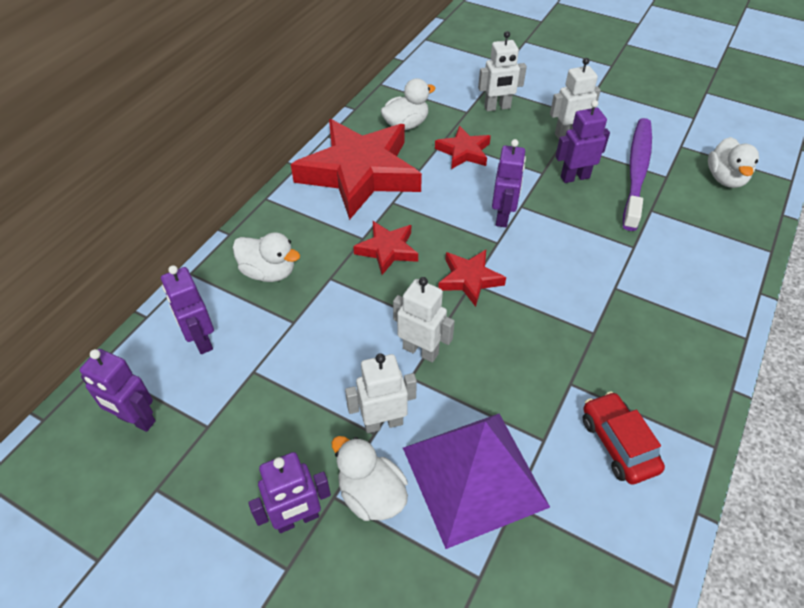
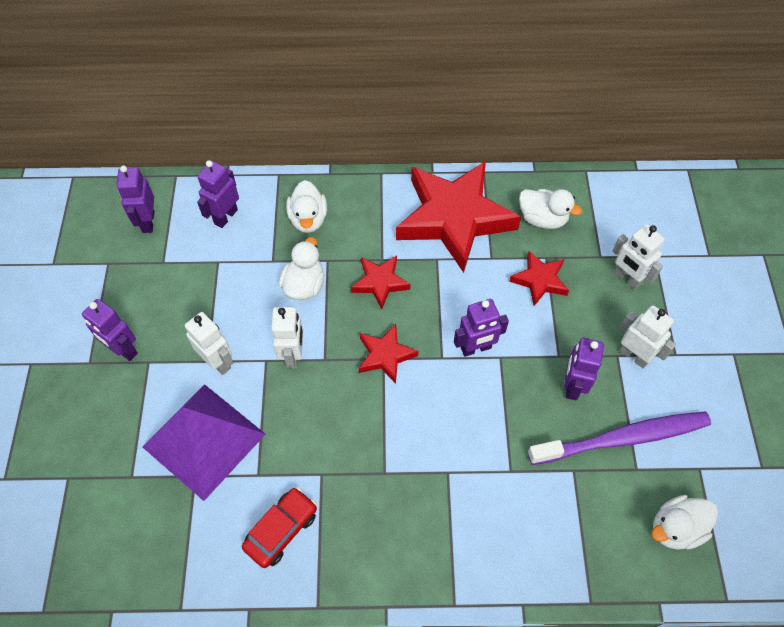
camera: 60 degrees right, 10 degrees up
(371, 495) = (159, 383): white duck -> white duck (304, 285)
(574, 177) = (572, 386): purple robot -> purple robot turned 120 degrees counterclockwise

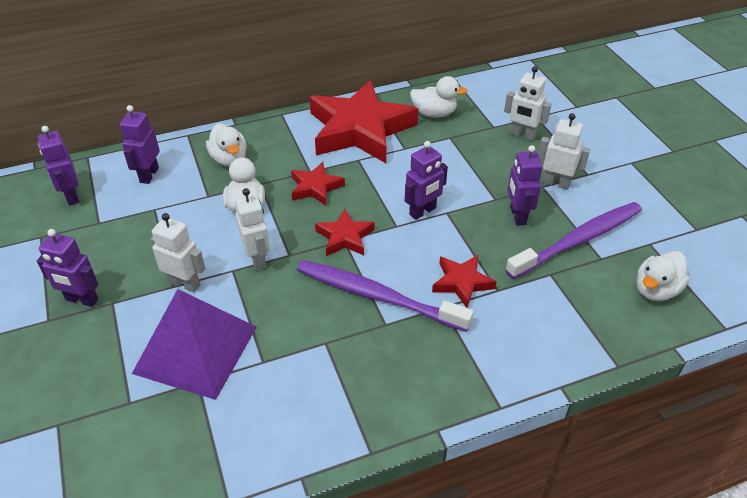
camera: 20 degrees left, 15 degrees down
(281, 530) = (306, 399): red car -> none
(389, 437) = (377, 296): none -> purple toothbrush
(540, 280) = (453, 153): red star -> red star (462, 282)

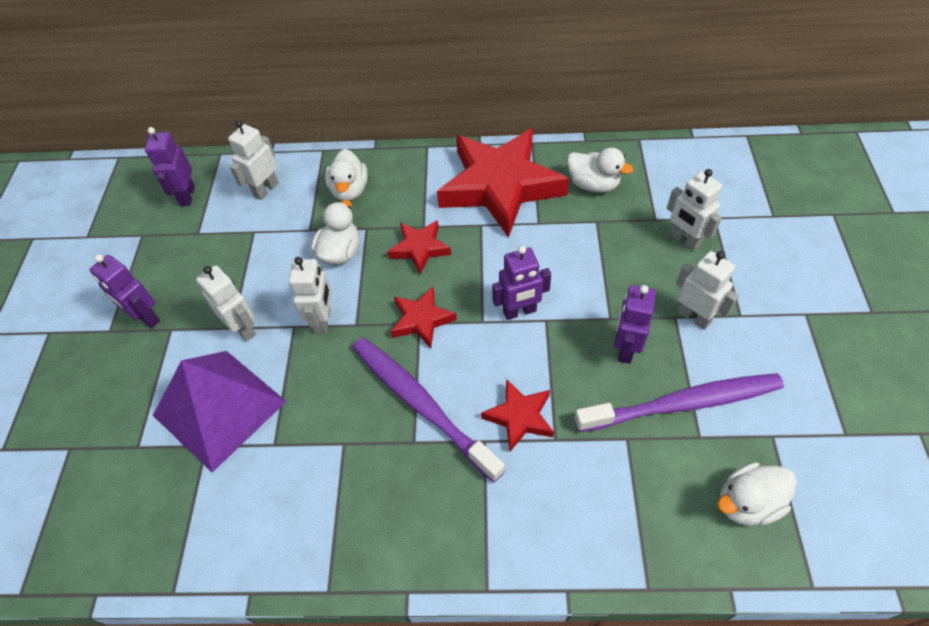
camera: 25 degrees right, 10 degrees up
(149, 175) = (265, 189): purple robot -> white robot

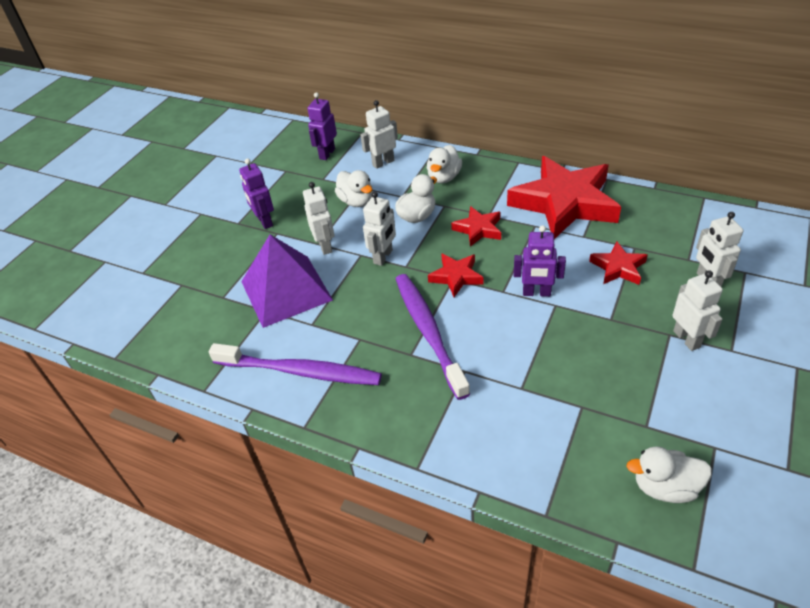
camera: 25 degrees right, 10 degrees down
(519, 417) = (500, 364): red star -> red star (618, 267)
(593, 185) = (645, 221): white duck -> white duck (356, 201)
(625, 348) = (613, 344): purple robot -> none
(683, 404) = (644, 398): purple toothbrush -> purple toothbrush (300, 371)

